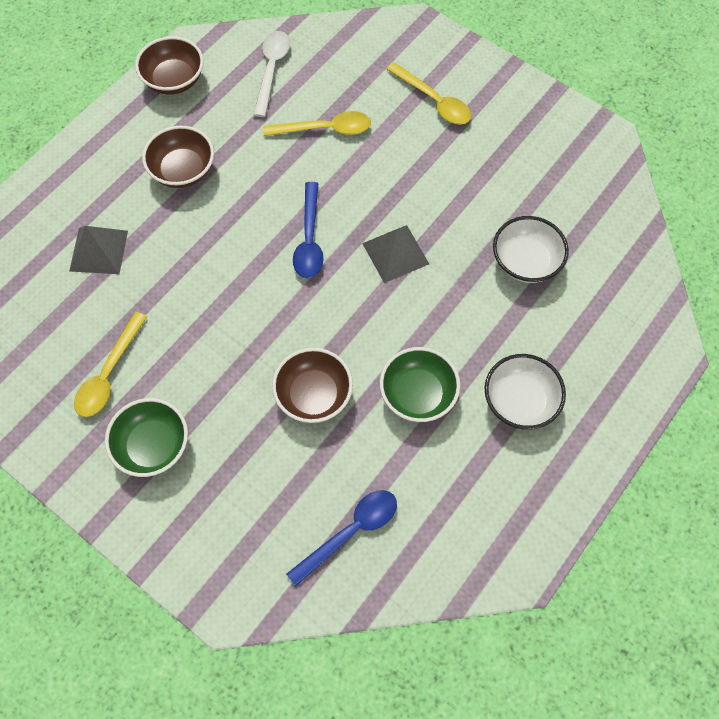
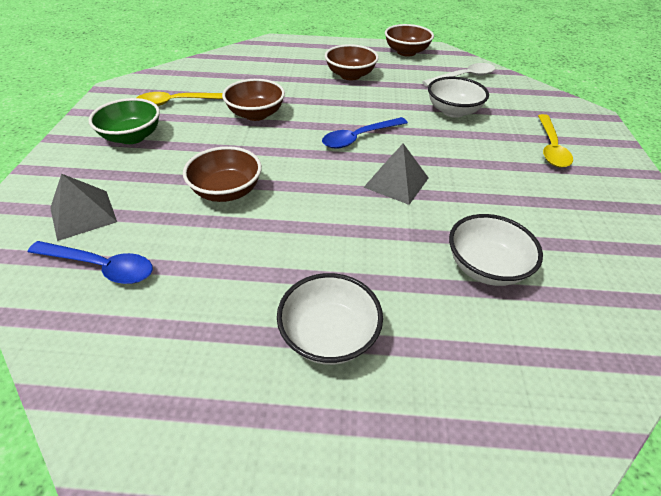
camera: 55 degrees right, 20 degrees down
(98, 251) = (263, 70): grey pyramid -> grey pyramid (83, 214)
(196, 307) = (256, 114): none -> brown bowl
(325, 129) = (453, 111): yellow spoon -> white bowl
(418, 394) = (275, 252): green bowl -> none

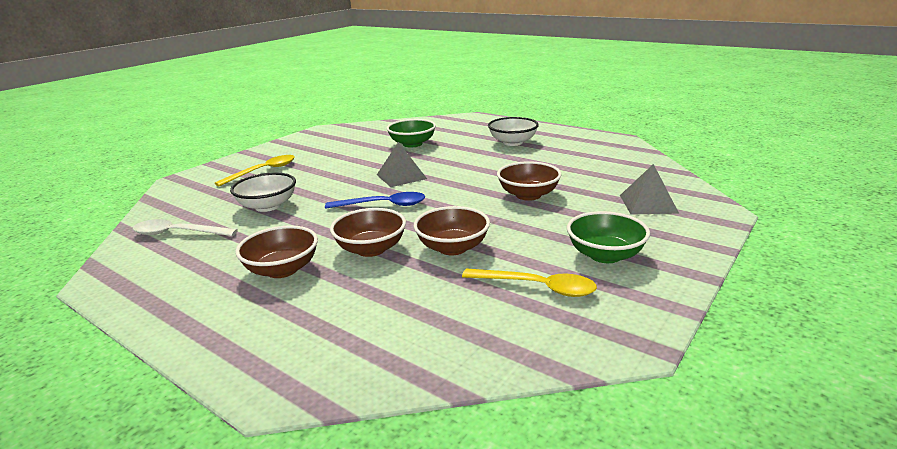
camera: 145 degrees left, 20 degrees down
(101, 267) = (629, 178): blue spoon -> none
(406, 52) = (145, 287): brown bowl -> brown bowl (371, 249)
(485, 267) = (412, 144): white bowl -> green bowl

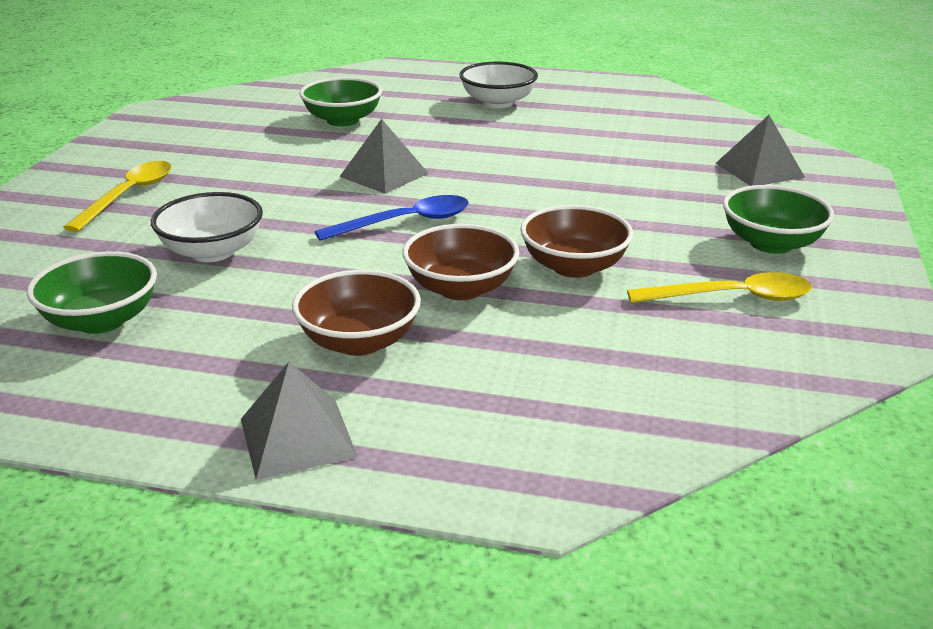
camera: 25 degrees left, 5 degrees up
(178, 233) = (101, 320): white spoon -> green bowl
(190, 318) = (297, 437): none -> grey pyramid
(528, 195) = (599, 178): brown bowl -> none

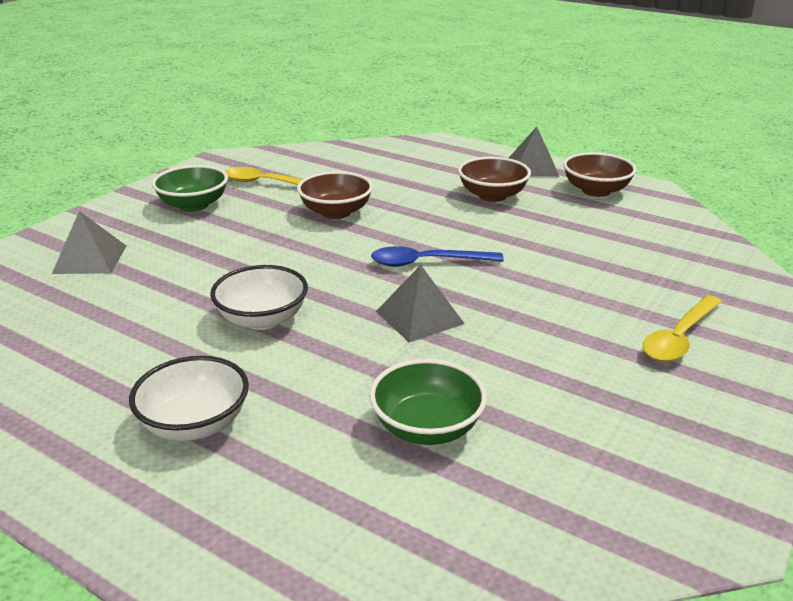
camera: 160 degrees left, 0 degrees up
(101, 320) = (650, 229): green bowl -> none
(212, 252) = (585, 263): white bowl -> white bowl (262, 319)
(461, 288) = (418, 211): brown bowl -> brown bowl (596, 191)

